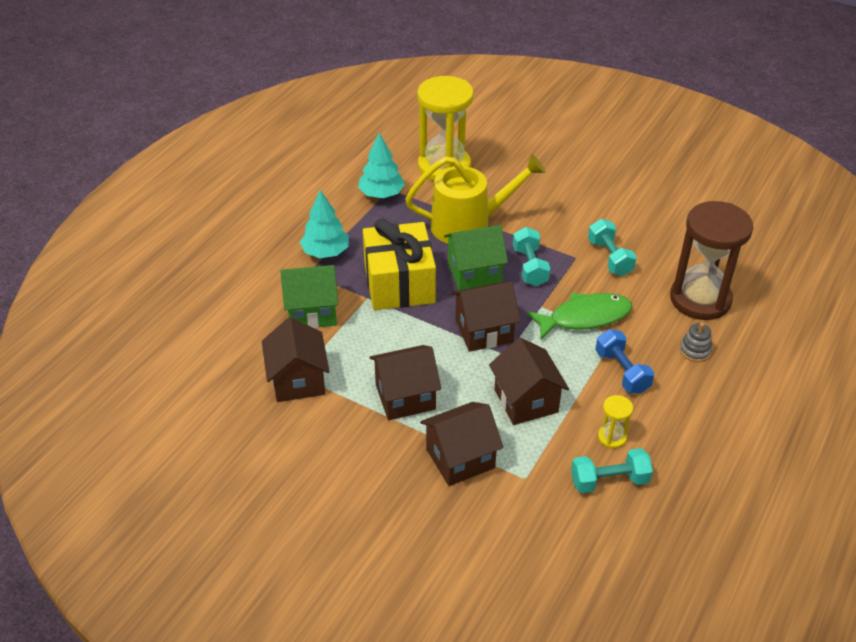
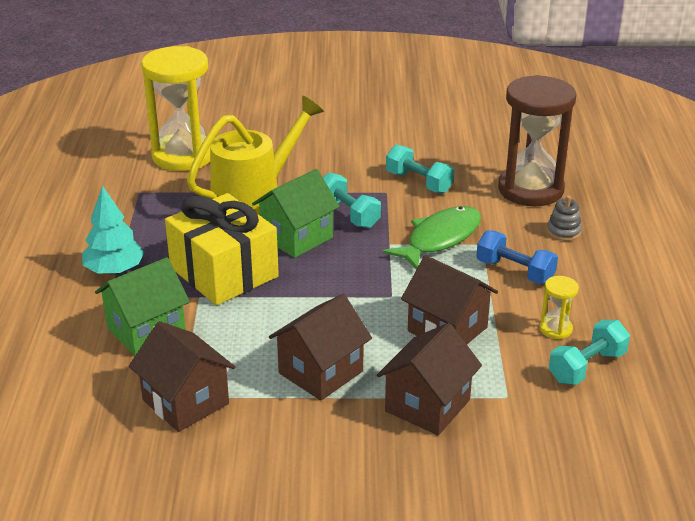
camera: 30 degrees left, 10 degrees down
(381, 194) = (134, 199): turquoise tree -> none
(483, 331) = (351, 284): brown house -> none

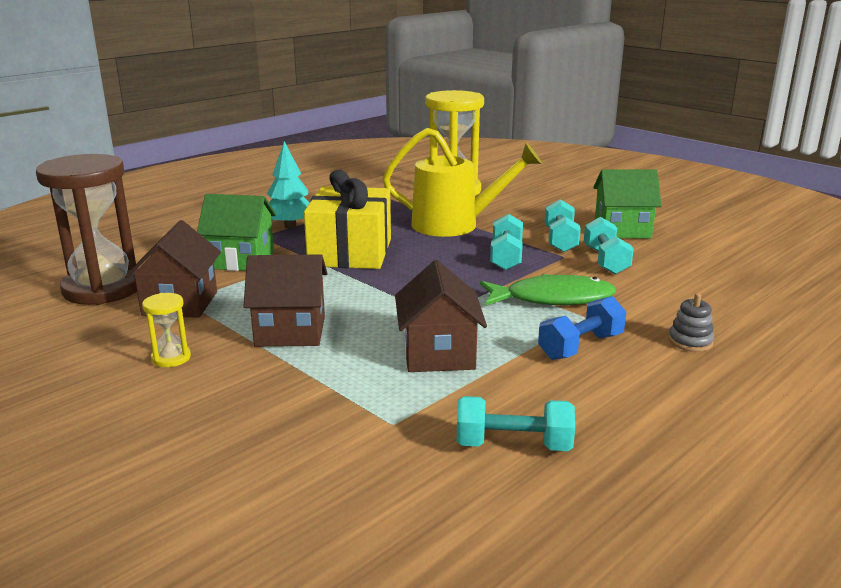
camera: 45 degrees right, 10 degrees down
(296, 237) = (439, 255): green house -> green house (622, 230)
(358, 176) = (560, 240): none -> turquoise dumbbell
(427, 405) = (318, 391): brown house -> none
(515, 271) = (580, 346): blue dumbbell -> blue dumbbell turned 60 degrees clockwise
(530, 189) = (711, 302): brown hourglass -> brown hourglass (103, 289)
(555, 329) = (539, 402): yellow hourglass -> yellow hourglass (171, 358)

